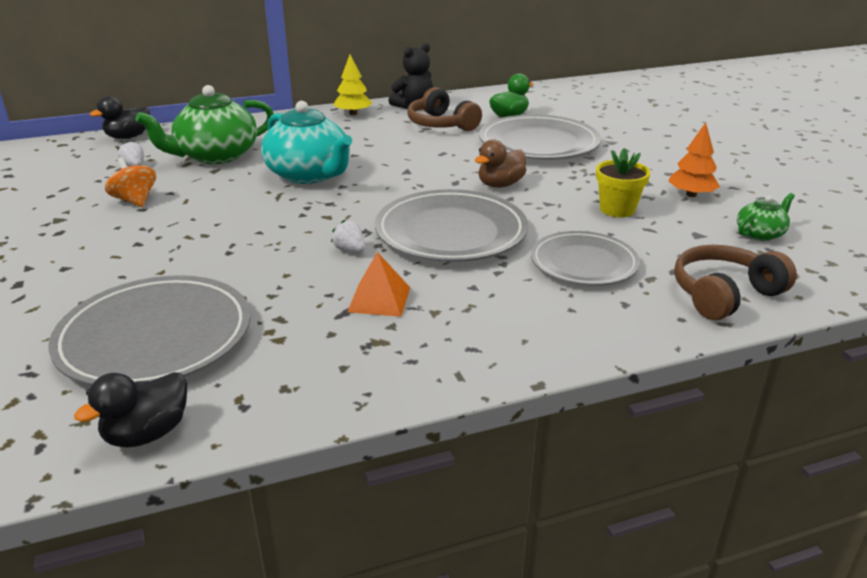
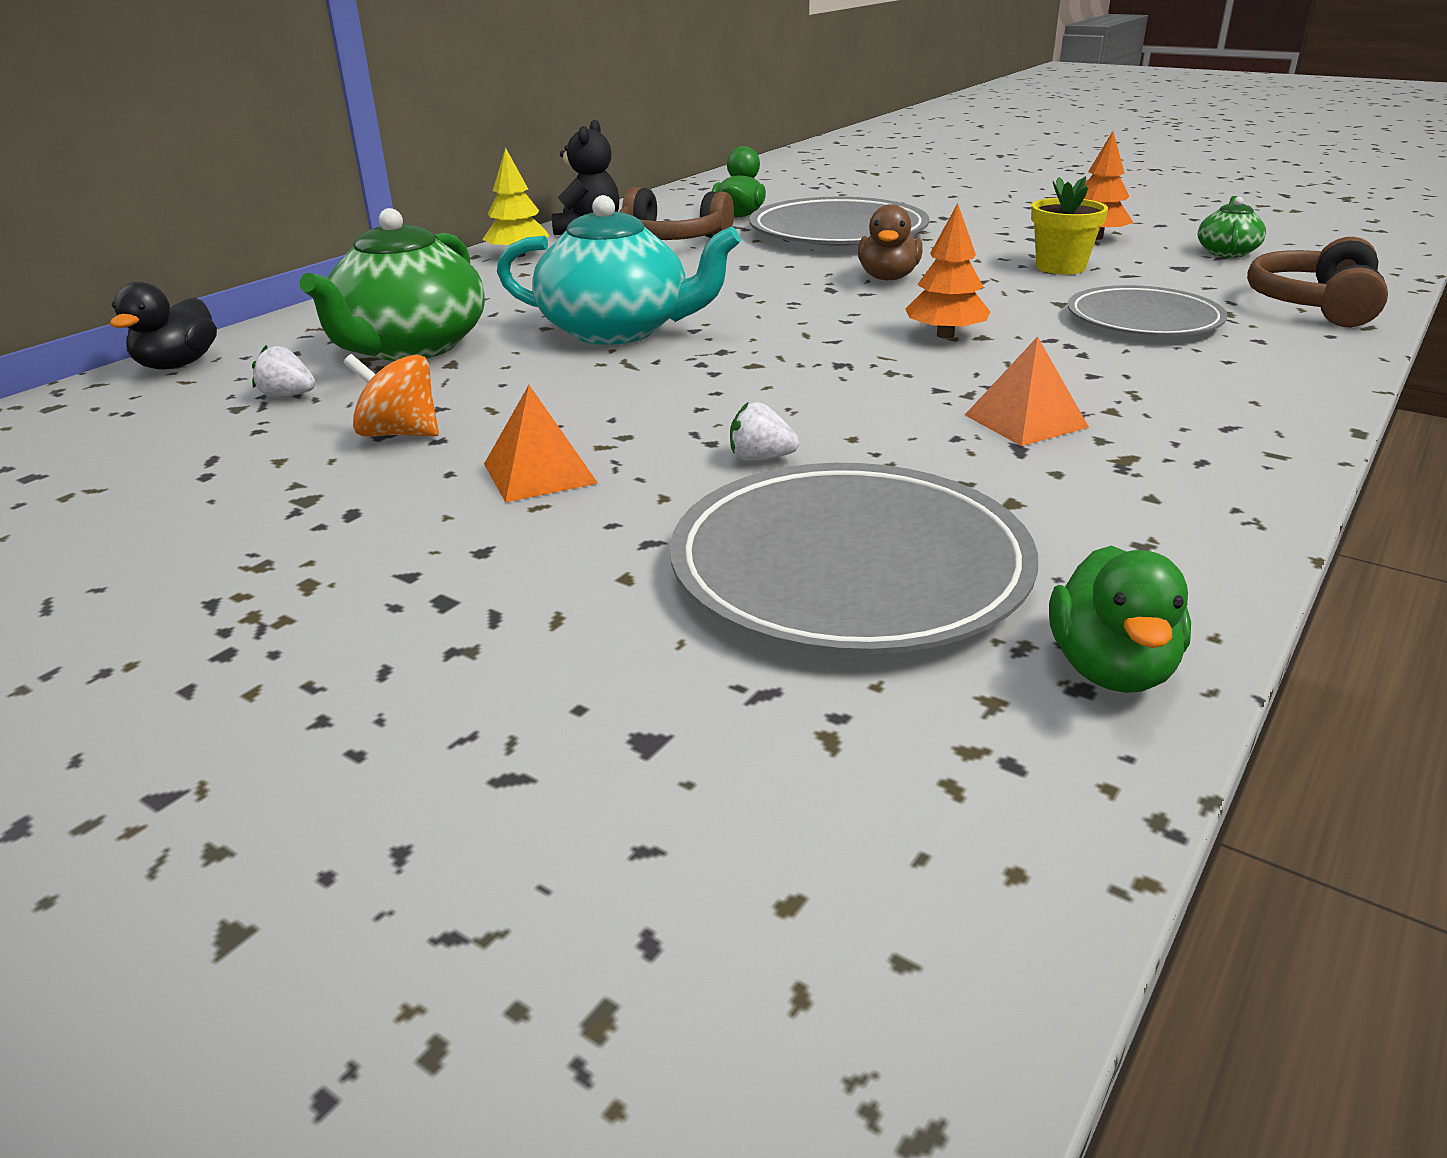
camera: 35 degrees left, 0 degrees up
(143, 240) = (540, 473): none -> orange pyramid
(147, 433) = (1111, 669): black duck -> green duck
(350, 250) = (870, 388): white strawberry -> white strawberry (760, 459)
(451, 233) = (945, 335): grey plate -> orange tree

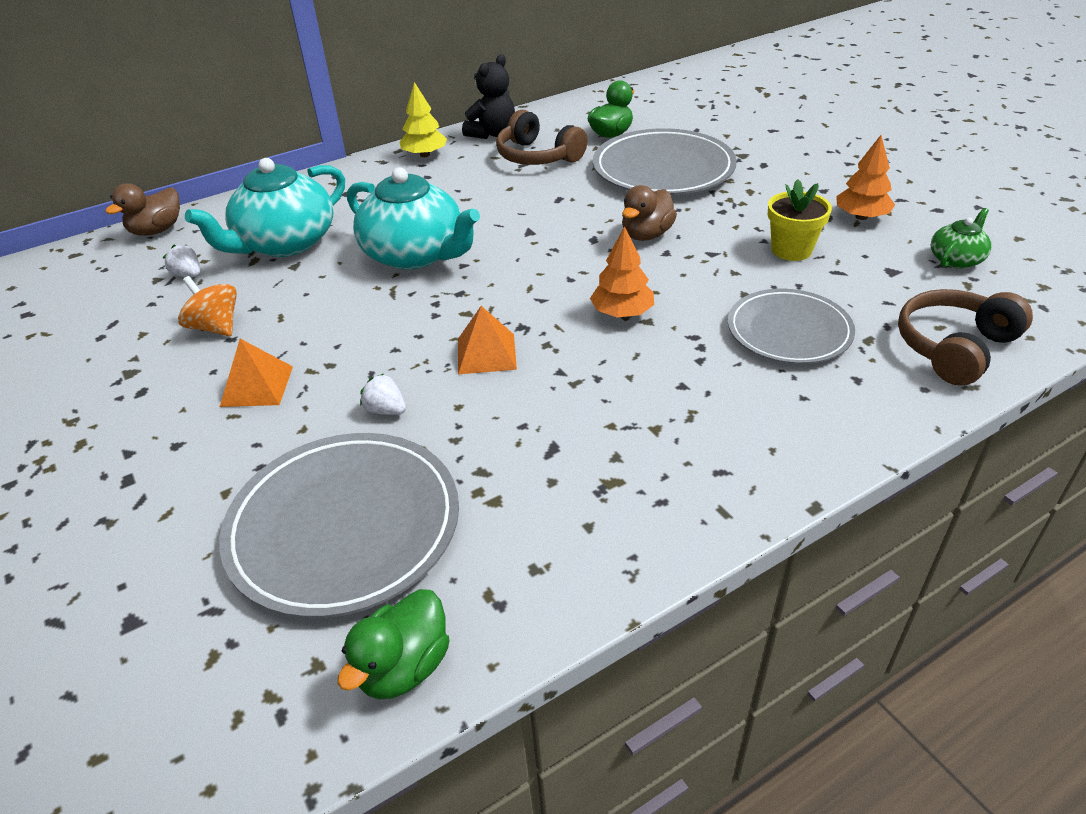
camera: 25 degrees right, 10 degrees up
(178, 365) = (157, 230): black duck -> brown duck
(410, 347) = (285, 243): green teapot -> turquoise teapot
(1025, 421) = (584, 422): orange pyramid -> orange pyramid (486, 353)

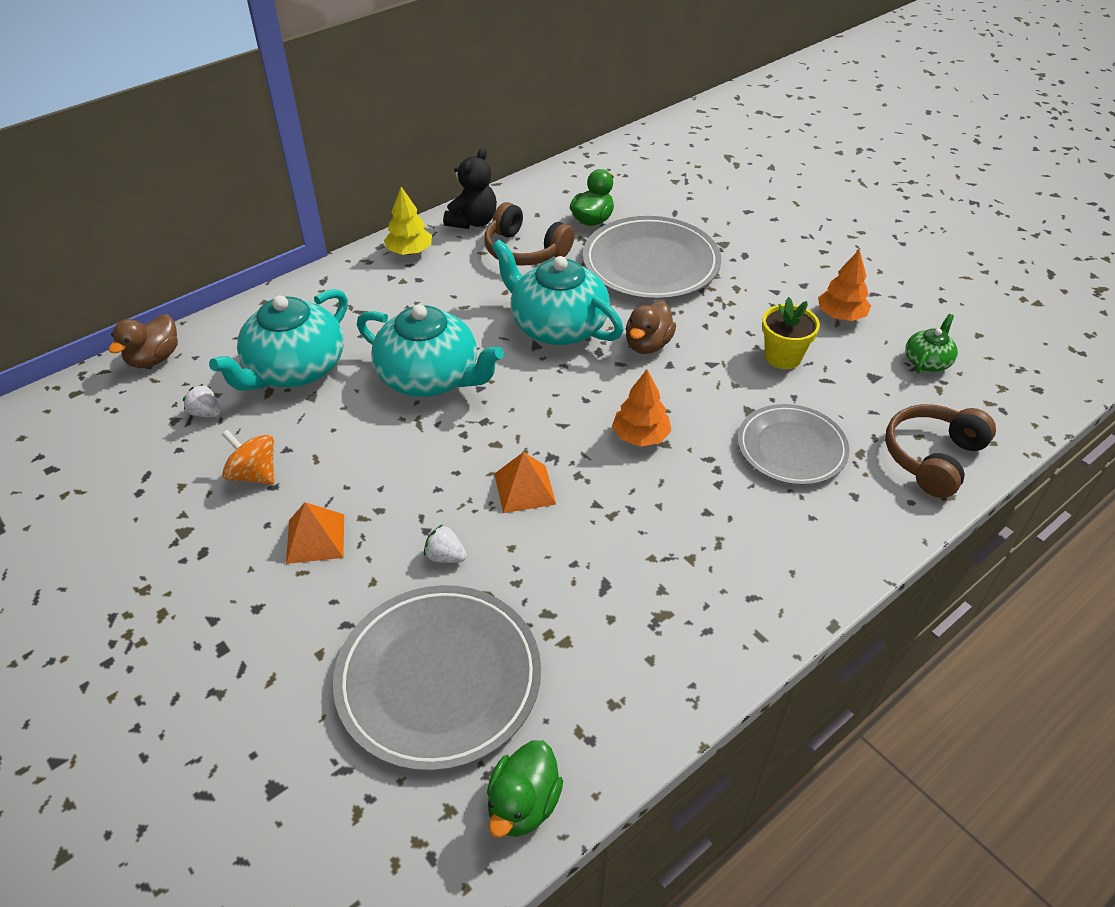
camera: 10 degrees left, 5 degrees up
(555, 217) = (557, 326): none -> turquoise teapot

